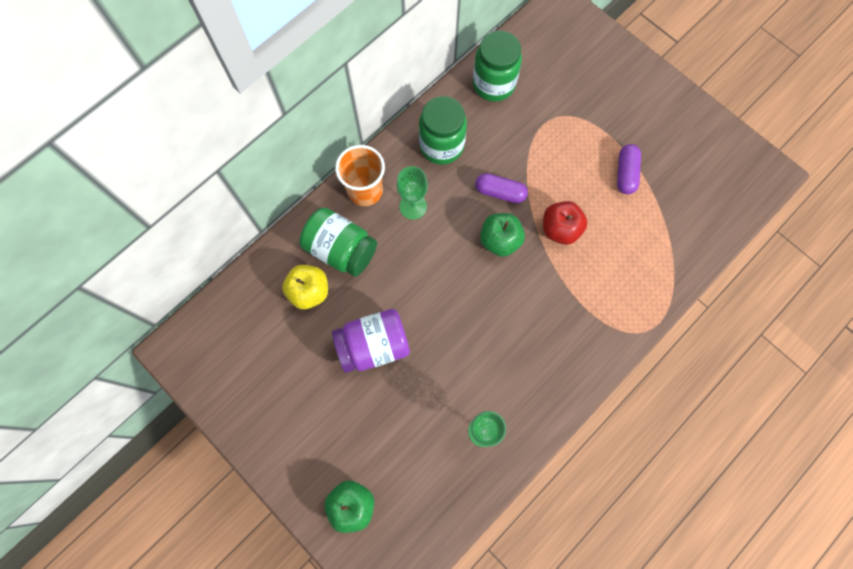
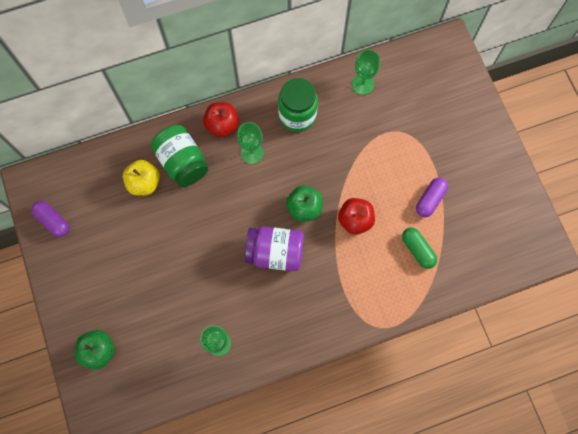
camera: 25 degrees right, 0 degrees up
(365, 190) = (222, 125): orange cup -> red apple
(373, 345) = (171, 244): purple jar -> purple jar (275, 252)
(493, 84) = (362, 84): green jar -> green goblet
(500, 192) = (323, 171): purple capsule -> purple capsule (53, 221)
(640, 231) = (417, 250): none -> green capsule

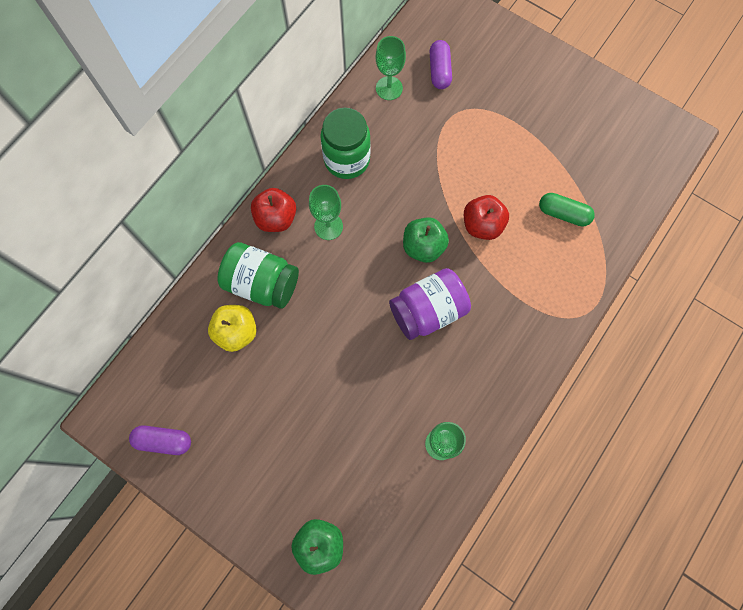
camera: 35 degrees left, 0 degrees up
(430, 199) = (538, 158): purple capsule -> purple capsule (439, 71)

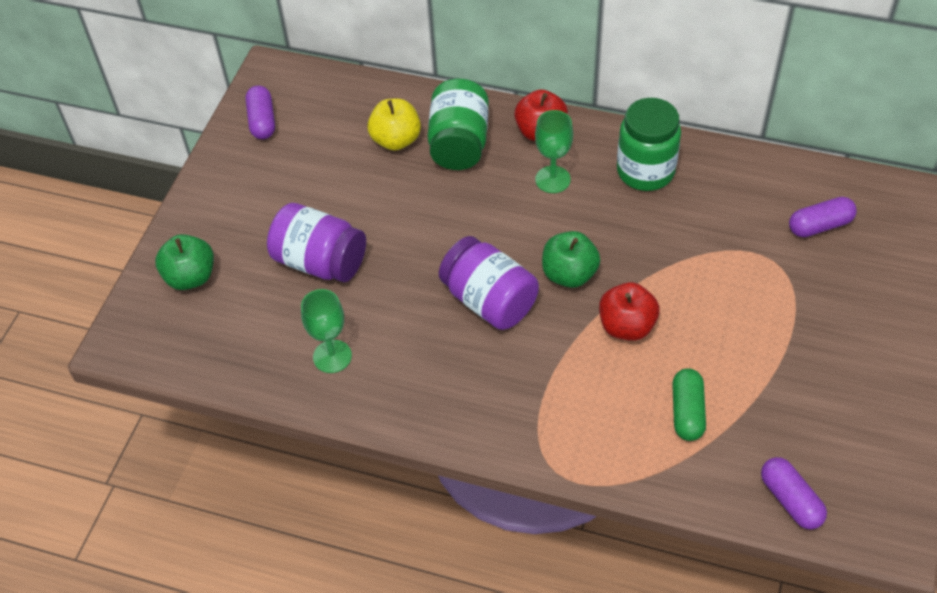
camera: 75 degrees right, 20 degrees down
(344, 429) = (320, 262): none -> purple jar
(389, 88) = (764, 183): green goblet -> none
(644, 180) = (790, 500): none -> purple capsule

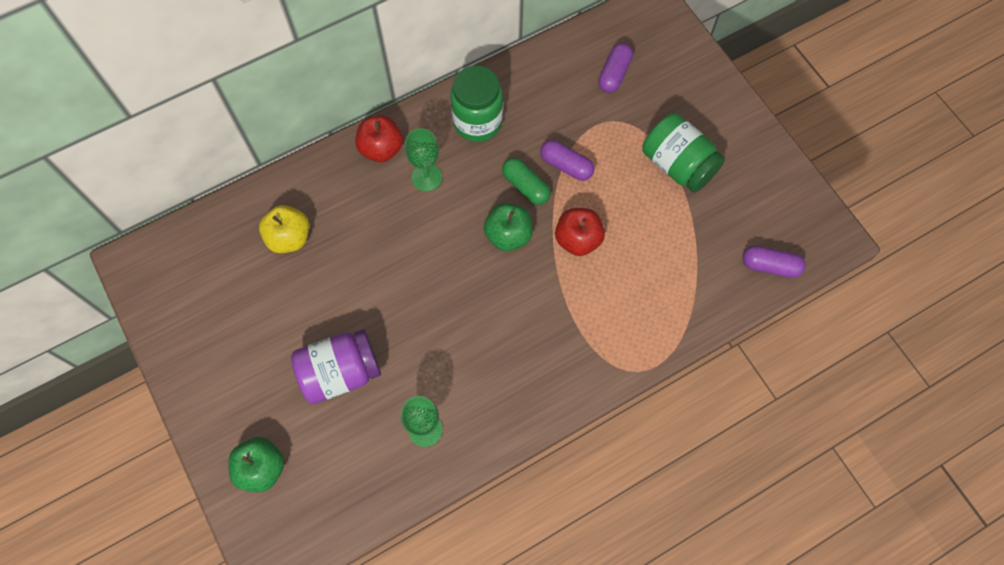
camera: 50 degrees left, 15 degrees up
(262, 121) = (172, 307): purple capsule -> purple capsule (566, 166)
(459, 143) = (336, 203): green jar -> green jar (678, 165)
(489, 301) = (480, 298): purple jar -> none
(687, 412) = (666, 263): green capsule -> green capsule (525, 186)

